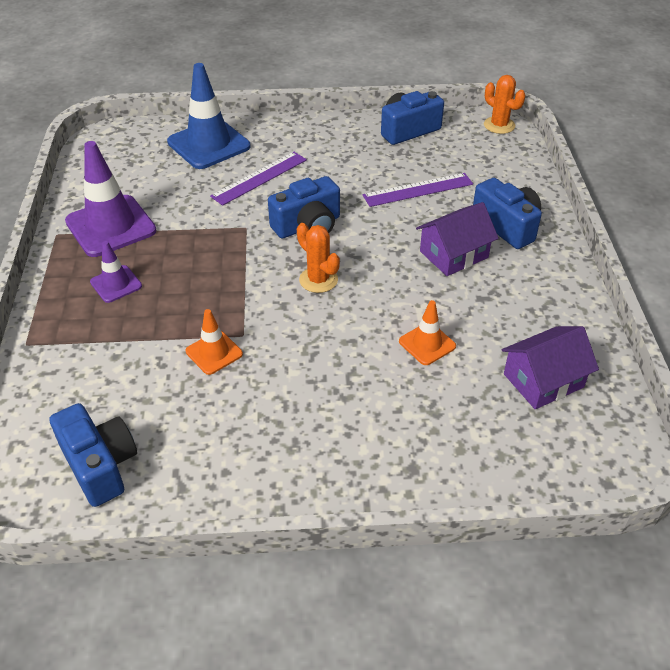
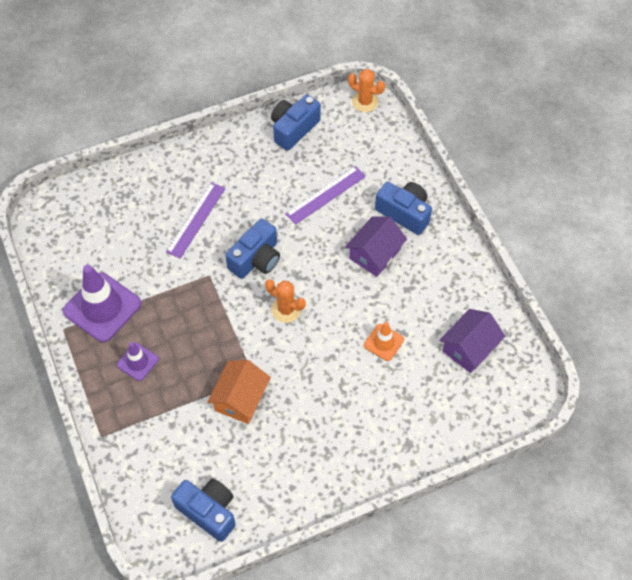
camera: 20 degrees left, 15 degrees up
(209, 144) = (136, 194): blue traffic cone -> none
(214, 353) = (240, 398): orange traffic cone -> orange house

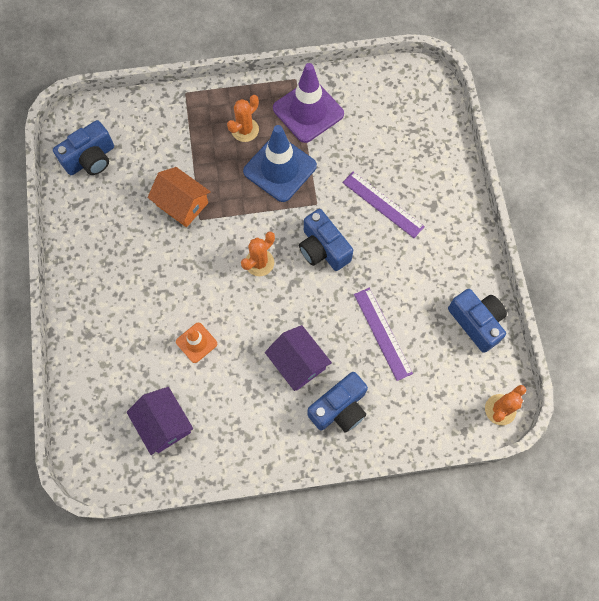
camera: 105 degrees right, 10 degrees up
(137, 362) = (245, 130): purple traffic cone -> orange cactus
(177, 317) = (280, 169): none -> blue traffic cone

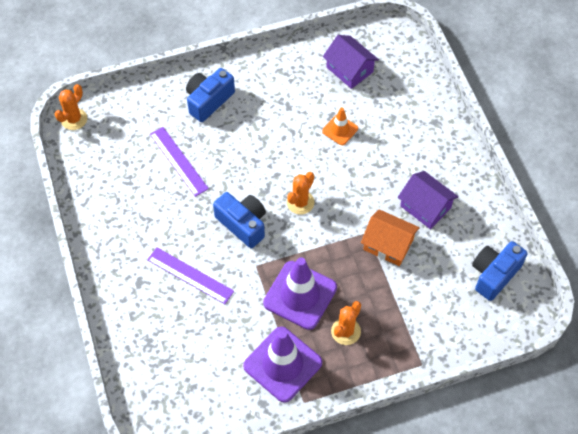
camera: 170 degrees right, 10 degrees down
(280, 169) = (300, 295): blue traffic cone -> purple traffic cone
(298, 363) = (249, 128): purple house -> purple house (425, 207)
(476, 322) = (94, 182): blue camera -> none

